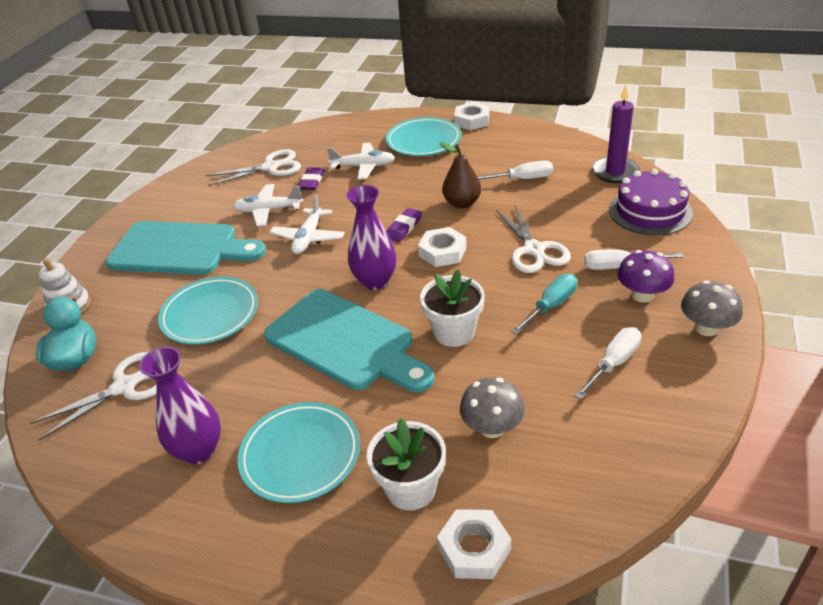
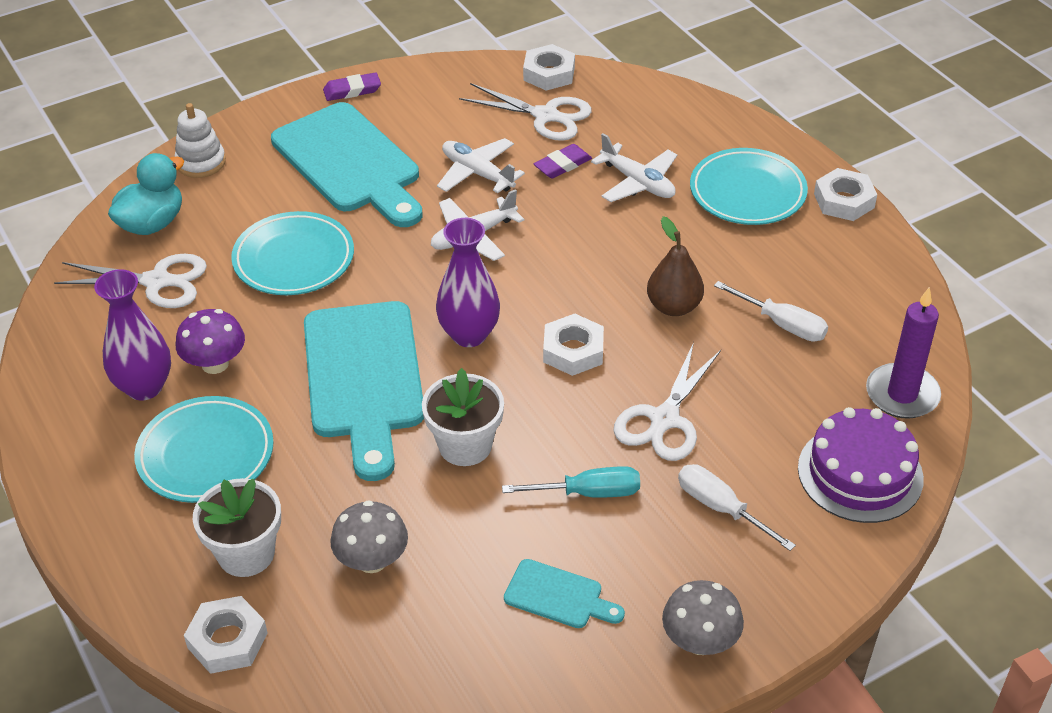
camera: 40 degrees right, 5 degrees up
(245, 150) = (549, 73): none -> white nut
(404, 228) = (575, 293): purple eraser -> purple eraser (352, 90)
(614, 363) = (558, 596): white screwdriver -> turquoise cutting board
(642, 295) = (693, 556): purple mushroom -> purple mushroom (215, 364)

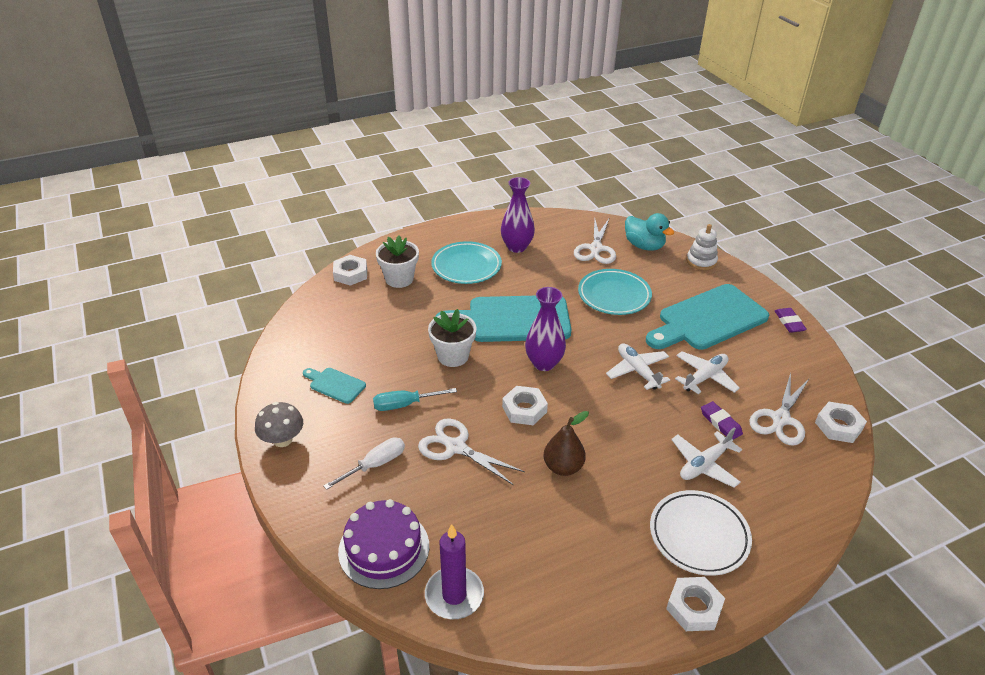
camera: 95 degrees right, 5 degrees down
(215, 364) = (530, 268): purple mushroom -> none
(372, 560) = (382, 318): grey mushroom -> none
(558, 596) = (335, 384): turquoise cutting board -> turquoise cutting board turned 90 degrees clockwise
(589, 493) = (404, 405): turquoise screwdriver -> turquoise screwdriver turned 75 degrees clockwise
(747, 192) = (699, 535): turquoise plate -> white plate
(783, 324) = (539, 530): white screwdriver -> none

